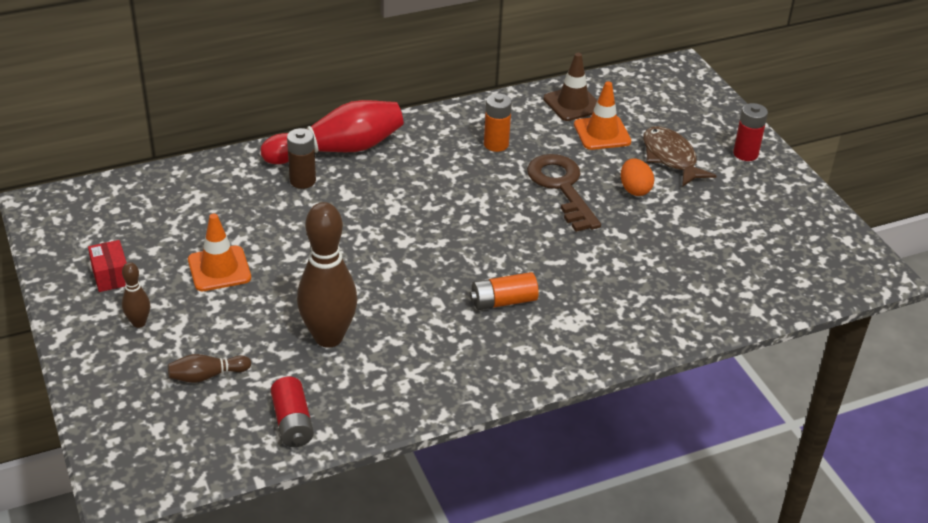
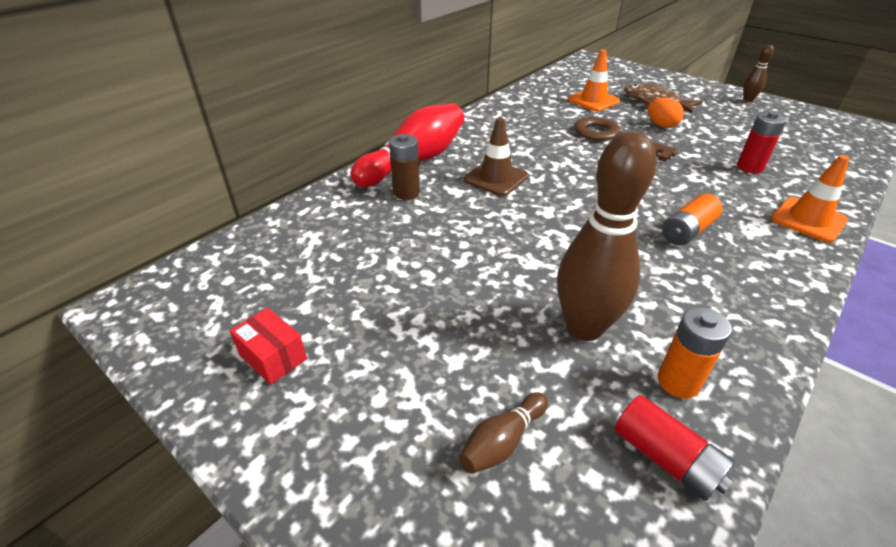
camera: 25 degrees left, 0 degrees up
(139, 323) = (354, 405): brown bowling pin -> brown bowling pin (748, 100)
(219, 269) = (399, 300): orange traffic cone -> orange traffic cone (808, 220)
(496, 144) = (532, 125): orange battery -> orange battery (678, 382)
(573, 104) = (552, 90): brown traffic cone -> brown traffic cone (496, 178)
(745, 154) = (693, 89): red battery -> red battery (749, 167)

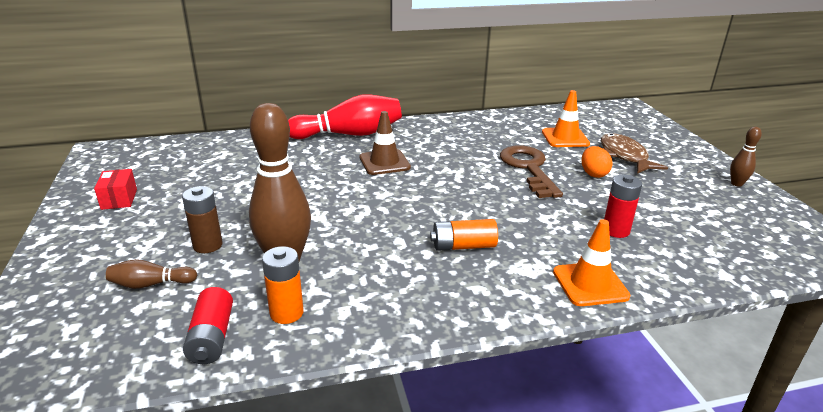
camera: 35 degrees right, 10 degrees down
(406, 193) = (312, 150): brown battery -> brown battery (207, 245)

